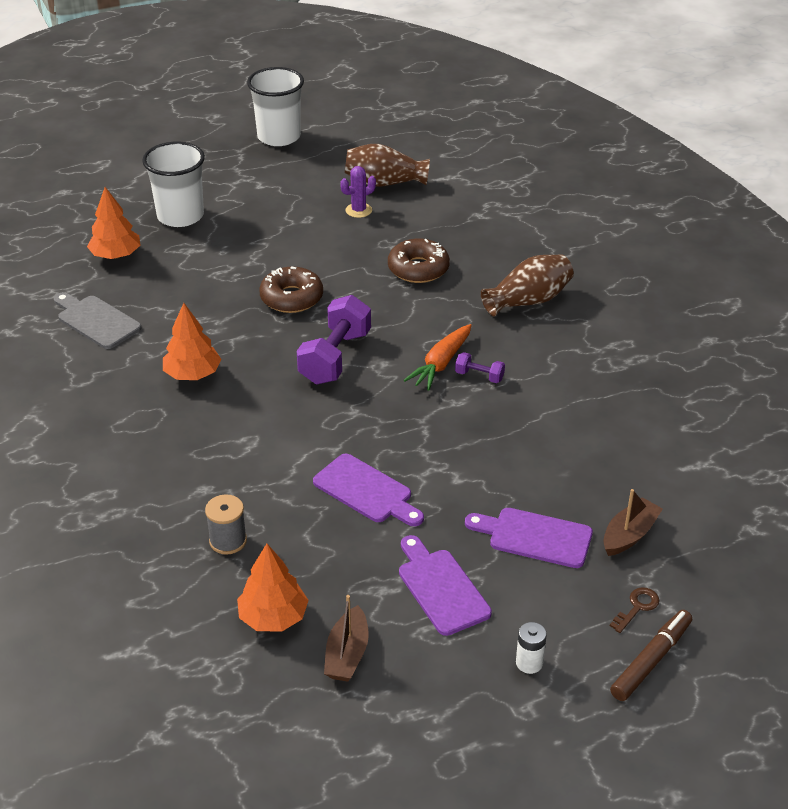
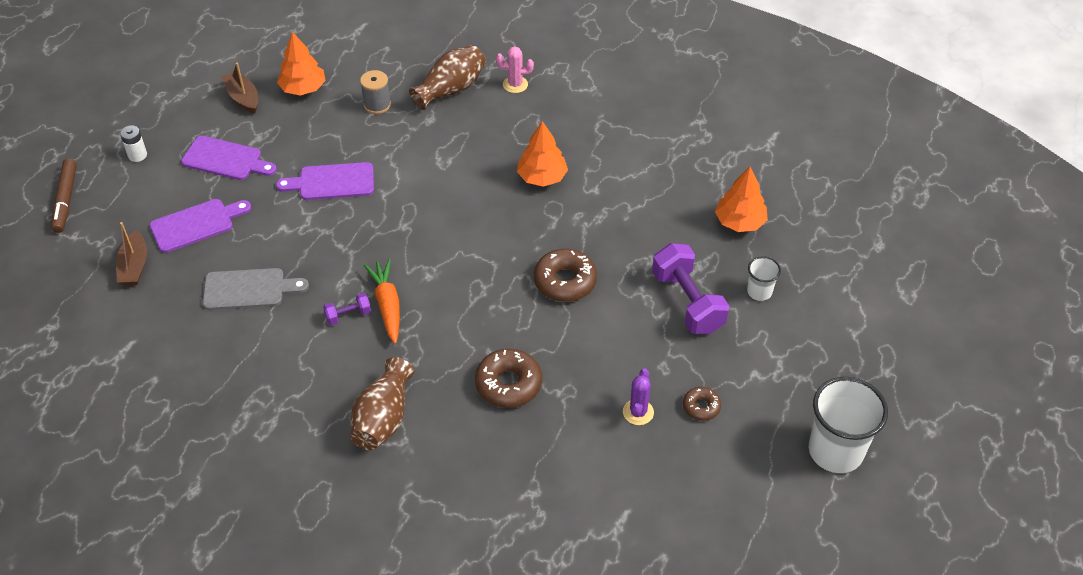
camera: 135 degrees right, 10 degrees up
(82, 467) = (515, 84): none -> pink cactus
(96, 321) = (662, 167): grey cutting board -> grey cutting board (249, 289)
(180, 216) = (759, 292): white cup -> white cup, size x0.50
(317, 191) = (701, 407): none -> brown donut
(335, 357) = (467, 256): purple dumbbell -> purple dumbbell (687, 302)
(384, 183) = (662, 466): brown vase -> brown vase (451, 89)
(637, 607) = (95, 224): brown key -> none

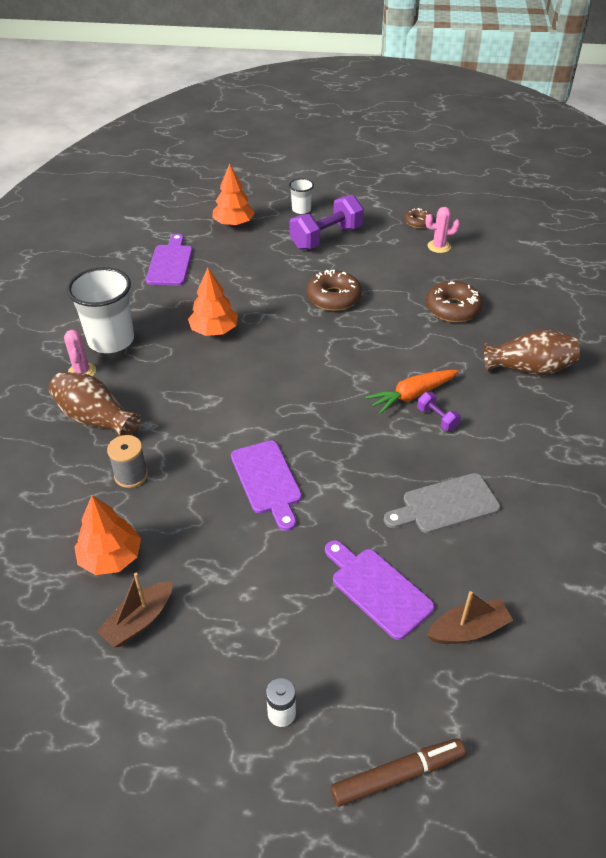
camera: 105 degrees left, 5 degrees down
(225, 159) = (260, 598): purple cutting board -> purple cutting board (170, 263)
(249, 289) = (445, 505): grey cutting board -> grey cutting board turned 90 degrees counterclockwise
(638, 412) = (439, 246): purple cactus -> pink cactus
(835, 451) = (419, 173): white cup -> white cup (111, 340)

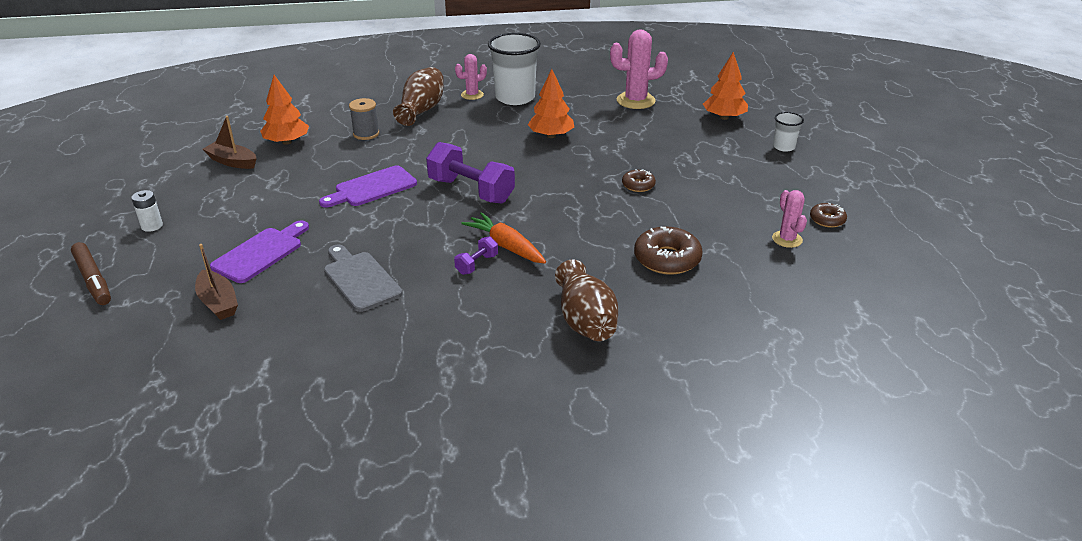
camera: 75 degrees right, 10 degrees down
(170, 263) = (635, 101): purple cutting board -> pink cactus
(326, 238) = (742, 168): purple dumbbell -> purple dumbbell (471, 191)
(333, 297) = (638, 185): brown donut -> brown donut, size x0.56

